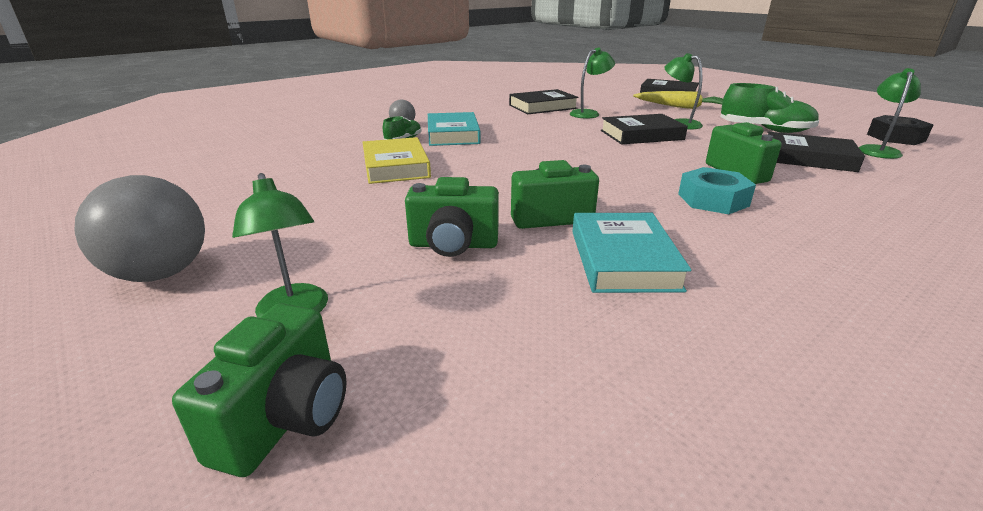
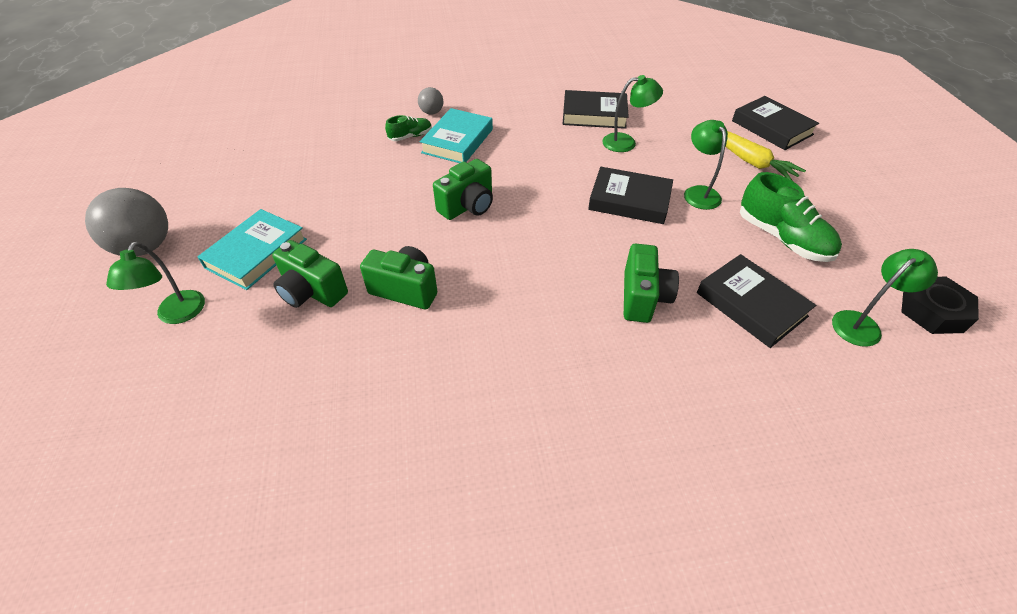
camera: 30 degrees right, 20 degrees up
(285, 418) = (116, 389): green camera -> green camera (468, 206)
(395, 166) = (367, 176): yellow book -> none
(623, 259) = (399, 359): turquoise book -> turquoise book (257, 253)
(713, 200) = (559, 324): turquoise nut -> none

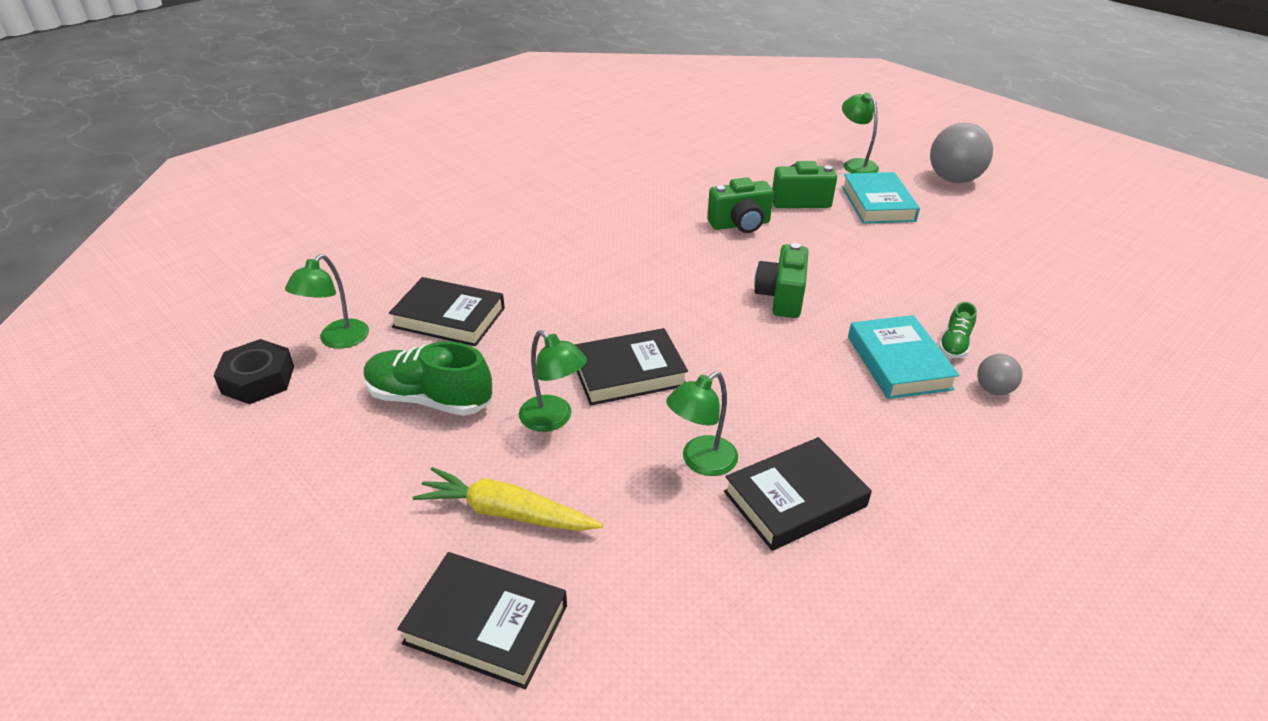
camera: 145 degrees right, 10 degrees down
(643, 297) = (550, 287): green camera -> none

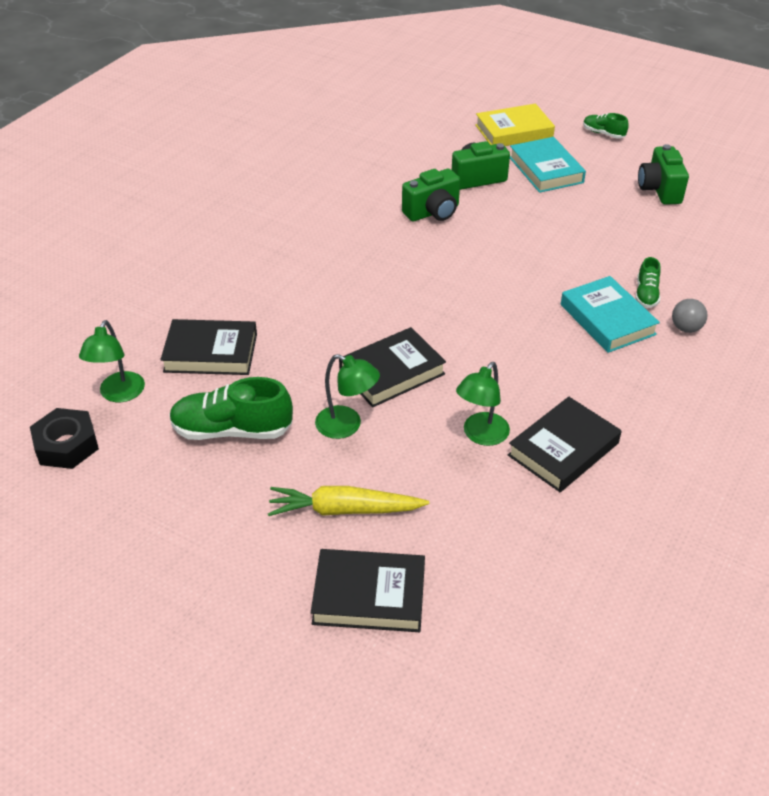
camera: 15 degrees left, 5 degrees up
(781, 297) = (493, 278): green camera -> green camera (659, 190)
(855, 164) = (513, 131): green lamp -> yellow book
(953, 179) = (603, 133): grey ball -> green shoe

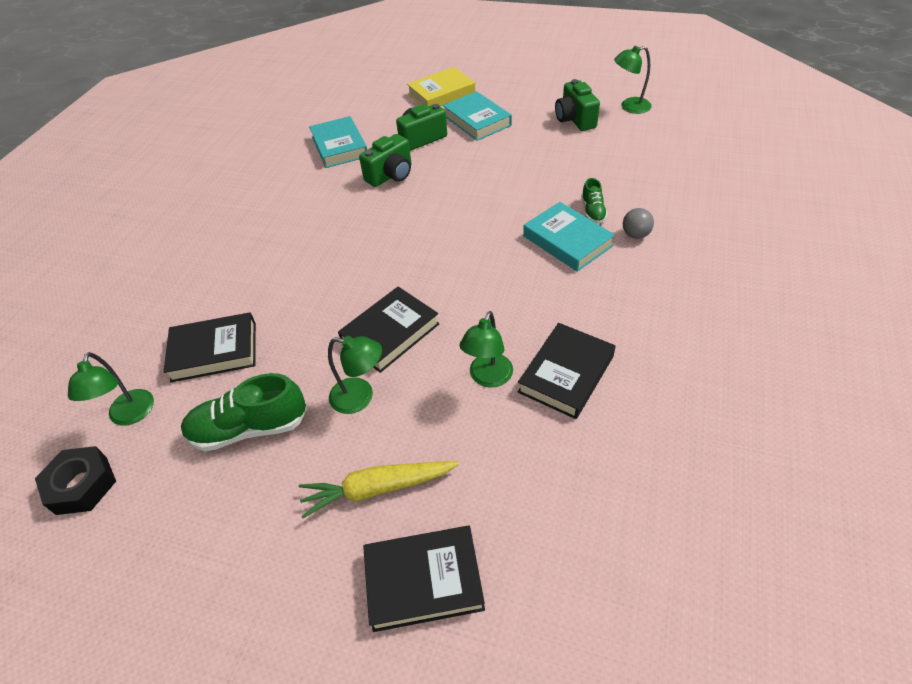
camera: 10 degrees left, 5 degrees up
(383, 170) = (339, 146): none -> turquoise book
(603, 133) = (515, 82): green shoe -> none
(729, 187) = (629, 107): none -> green lamp

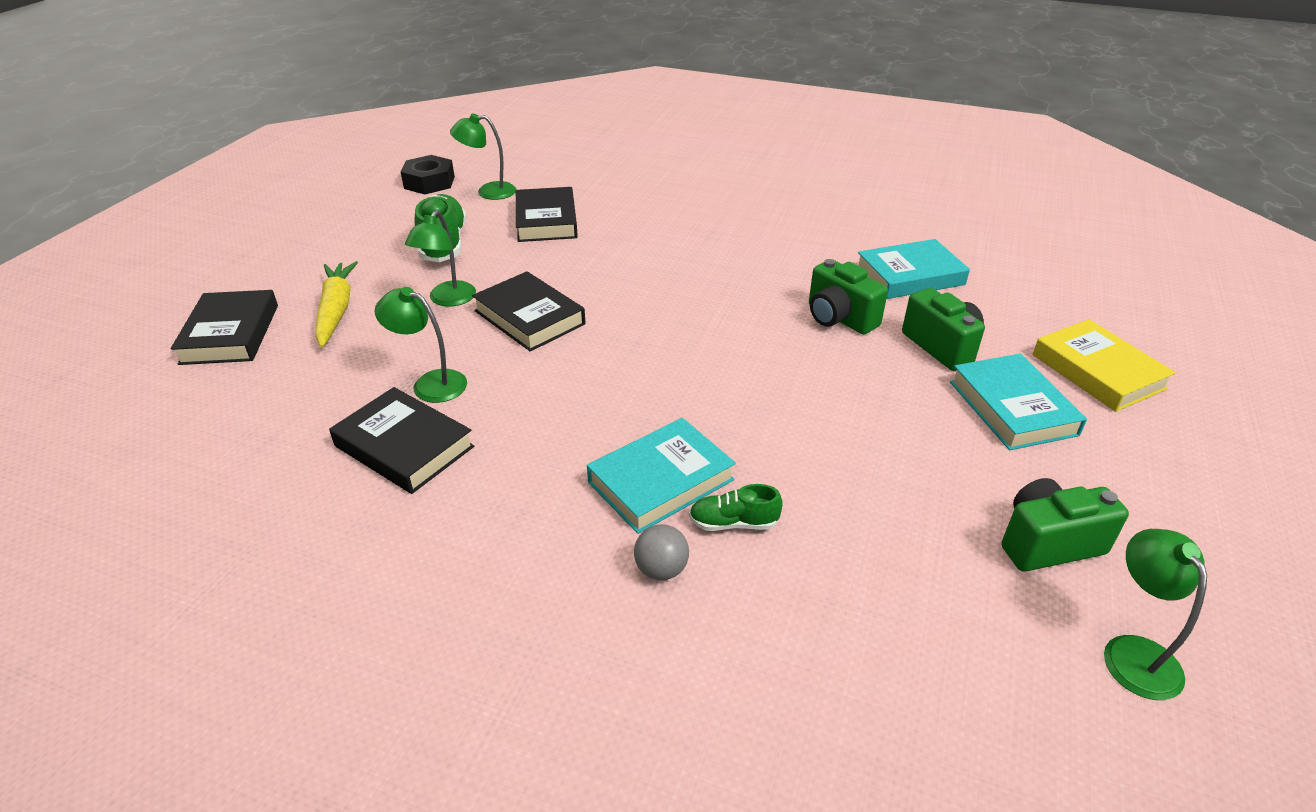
camera: 90 degrees right, 10 degrees down
(477, 120) = (1012, 408): turquoise book -> turquoise book turned 75 degrees counterclockwise

